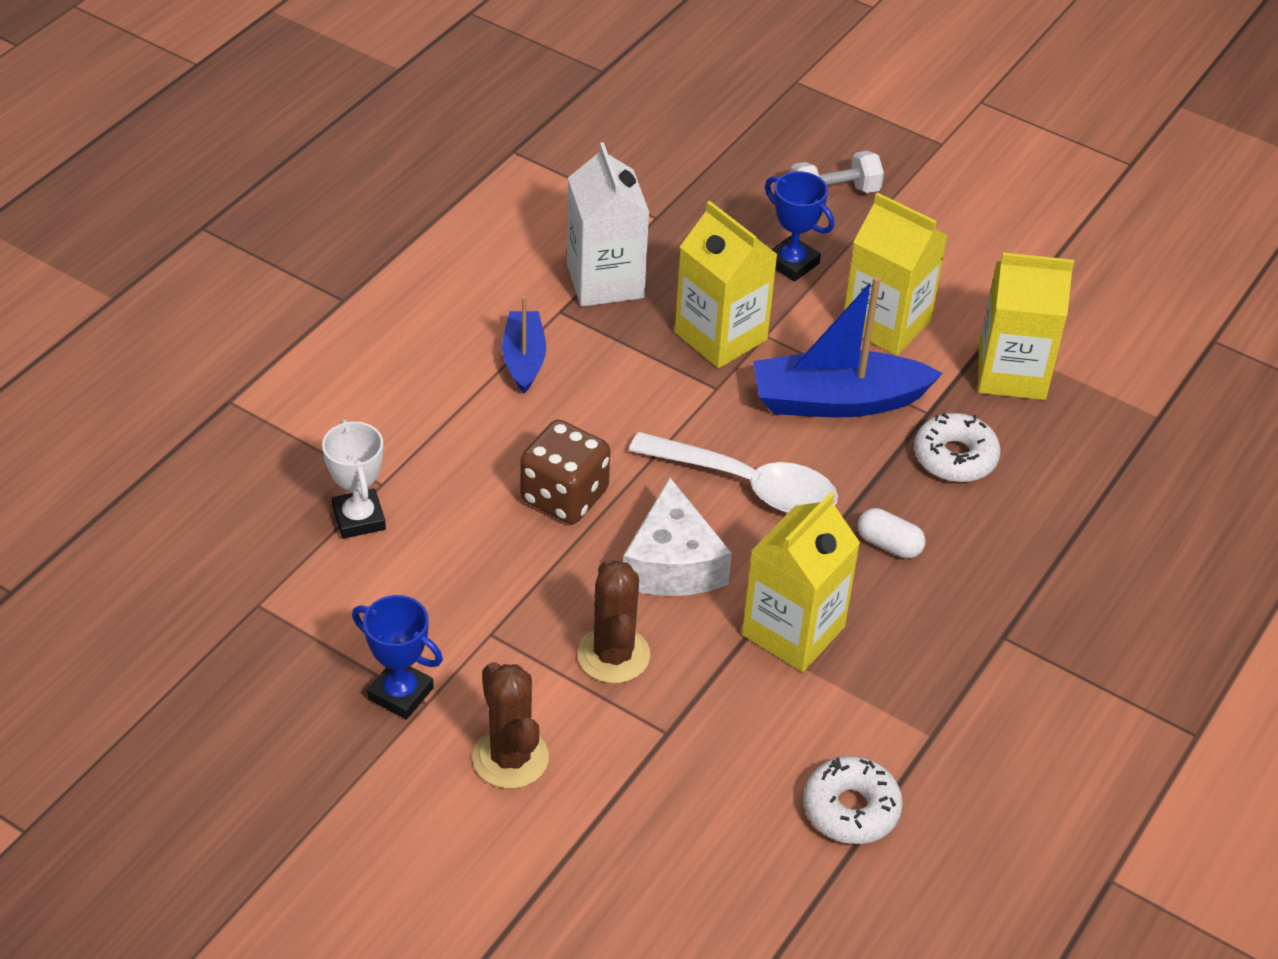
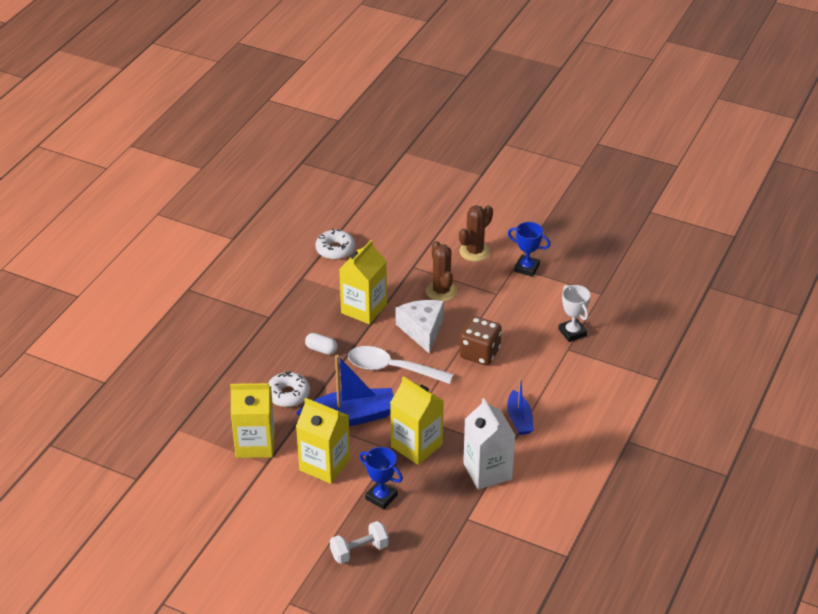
camera: 175 degrees right, 5 degrees down
(510, 758) = (474, 252): brown cactus -> brown cactus turned 75 degrees clockwise

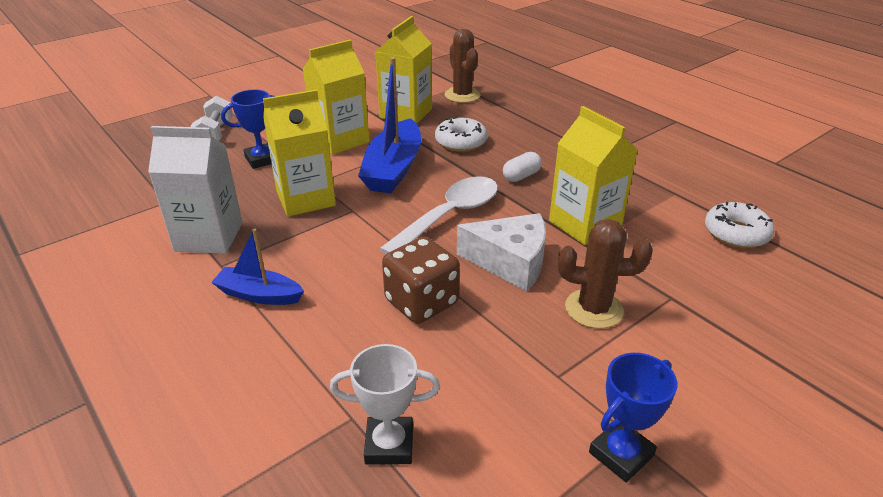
camera: 115 degrees right, 5 degrees down
(474, 252) = (698, 390): brown cactus -> brown cactus (462, 95)

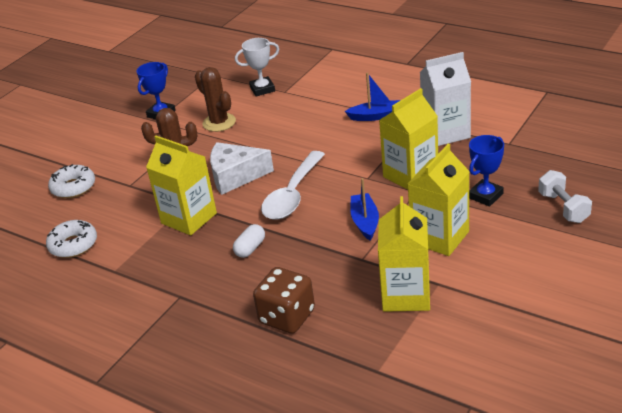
camera: 165 degrees right, 0 degrees up
(393, 169) = (365, 222): blue boat -> blue boat, size x0.58
(421, 302) = (280, 139): brown dice -> brown dice (287, 317)
(461, 142) = (323, 271): white donut -> white donut (73, 187)
(462, 95) = (362, 349): brown cactus -> brown cactus (219, 122)

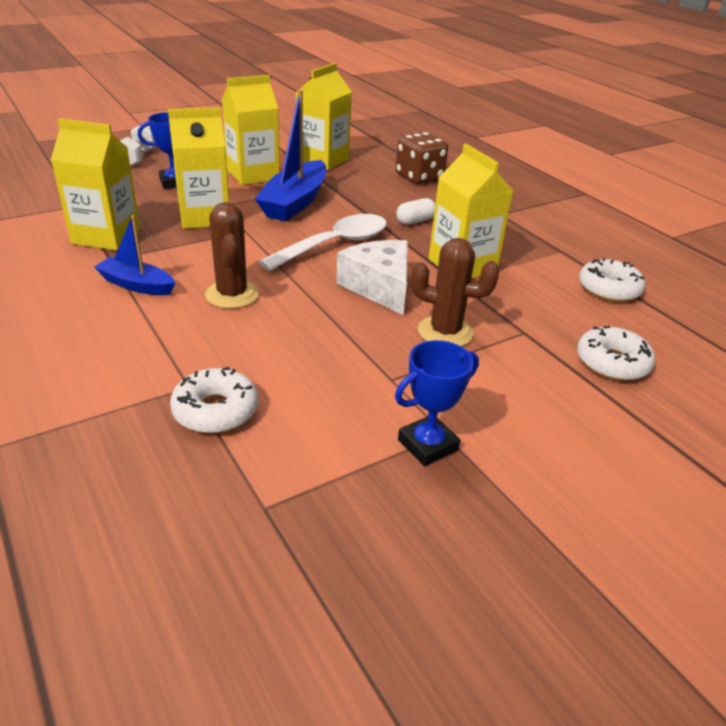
camera: 160 degrees left, 0 degrees up
(219, 122) = (341, 375): brown cactus -> brown cactus (232, 295)
(235, 176) = (379, 287): white cheese -> white cheese turned 135 degrees counterclockwise
(262, 89) = (215, 410): white trophy -> white donut
(365, 222) = (295, 202): blue boat -> blue boat, size x1.71
(445, 133) = (106, 236): white carton -> yellow carton

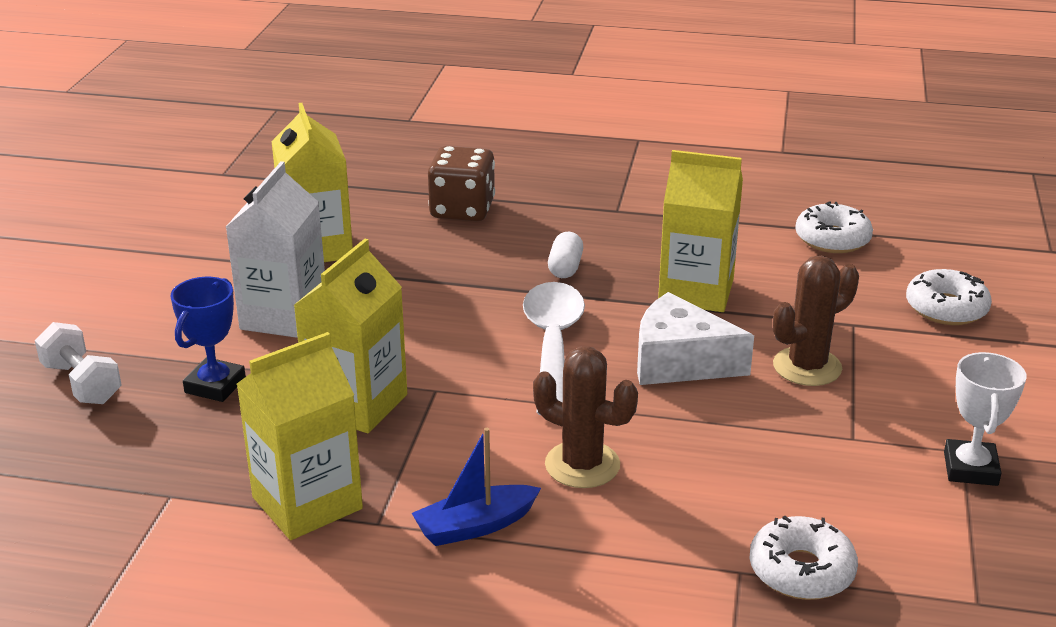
camera: 45 degrees left, 5 degrees down
(253, 175) = (284, 316): yellow carton -> white carton
(295, 202) = (409, 322): blue boat -> none
(427, 445) = (970, 468): blue trophy -> white trophy

